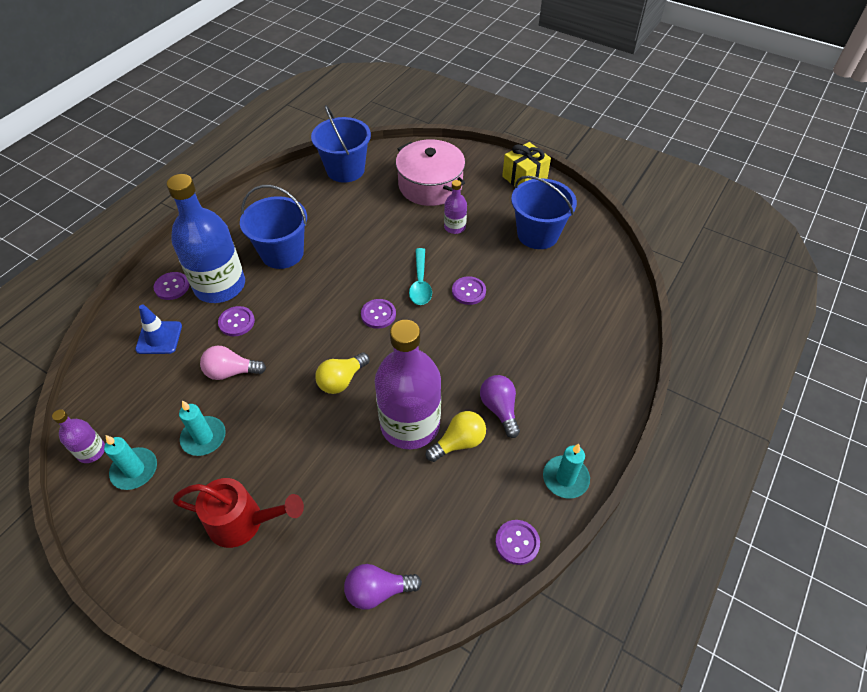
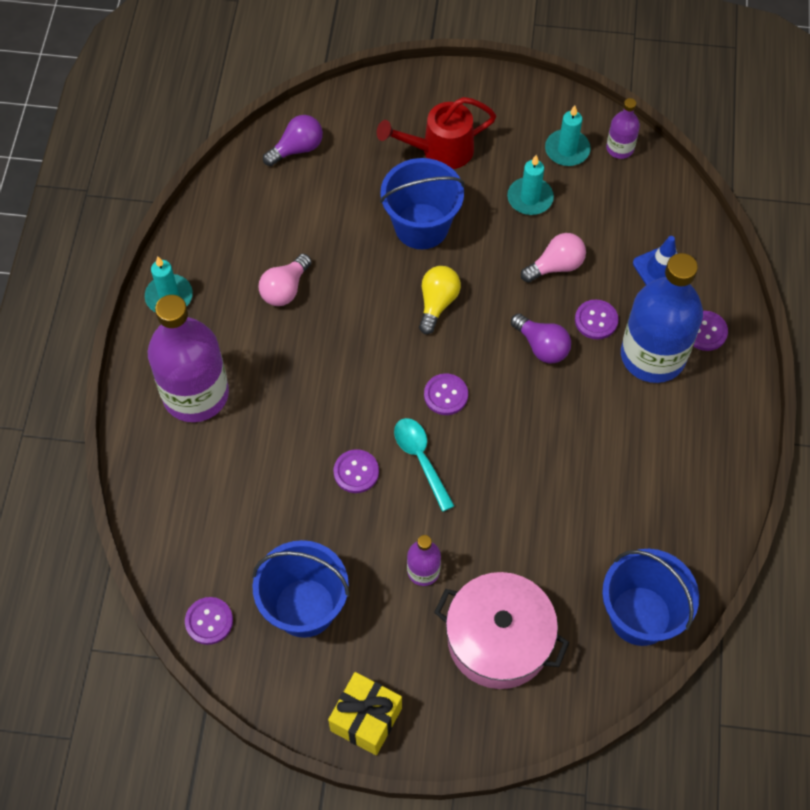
camera: 155 degrees right, 10 degrees up
(282, 253) = (617, 431): blue bucket -> blue bucket (421, 226)
(410, 424) = (342, 287): purple bottle -> purple bottle (195, 394)
(459, 442) = (285, 289): yellow light bulb -> pink light bulb
(499, 409) = (258, 339): purple light bulb -> purple light bulb (542, 346)
(517, 542) = (196, 226): purple button -> purple button (209, 621)

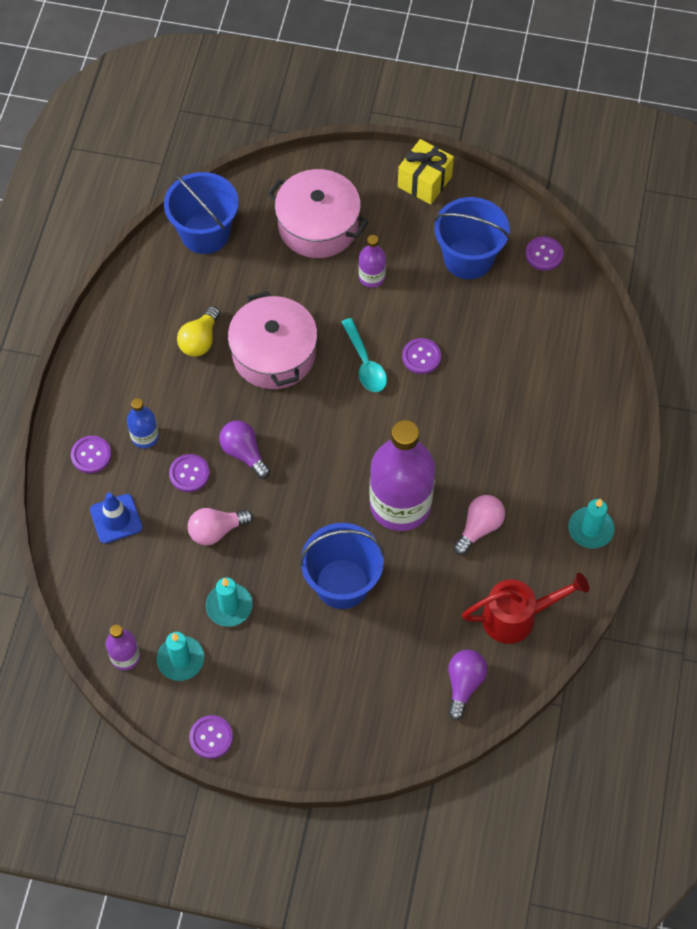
camera: 175 degrees left, 0 degrees up
(195, 394) = (561, 434): purple bottle -> purple bottle (400, 504)
(297, 149) = (464, 684): purple light bulb -> purple light bulb turned 135 degrees clockwise
(437, 303) = (335, 502): yellow light bulb -> yellow light bulb (200, 340)
(440, 150) = (314, 670): red watering can -> red watering can (517, 617)
(446, 395) = (337, 416): purple button -> purple button (211, 737)
(527, 462) = (274, 354): none -> pink pot
(653, 355) = (145, 437): blue bottle -> blue bottle, size x0.46

